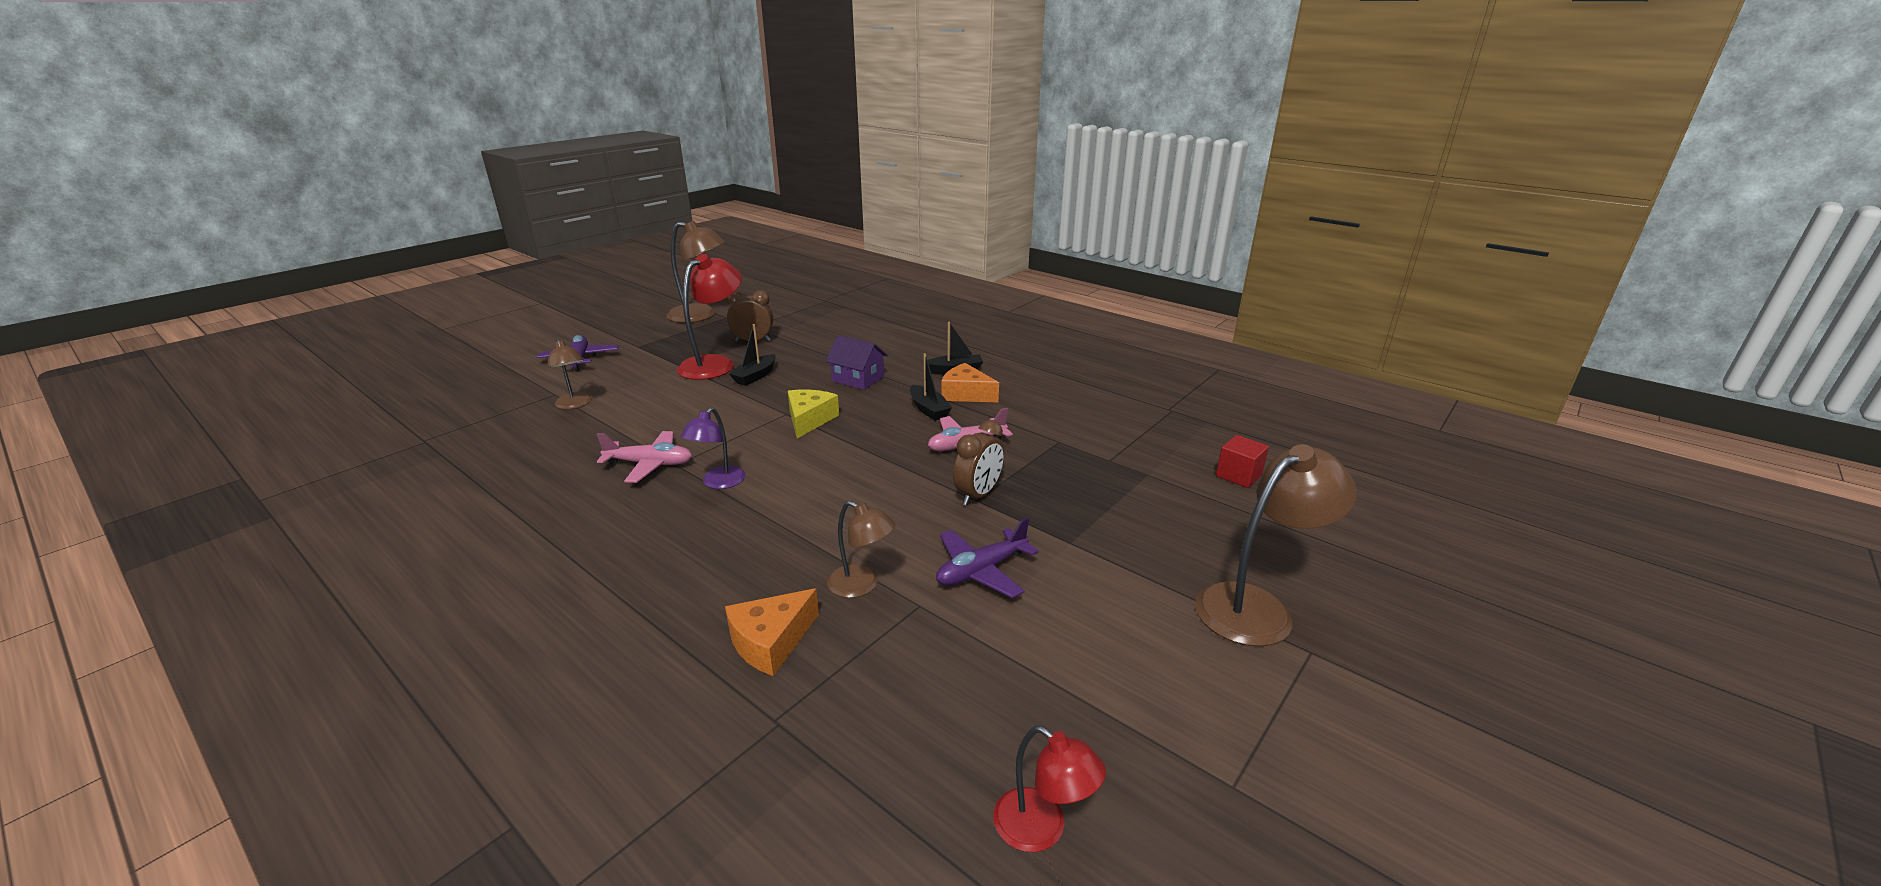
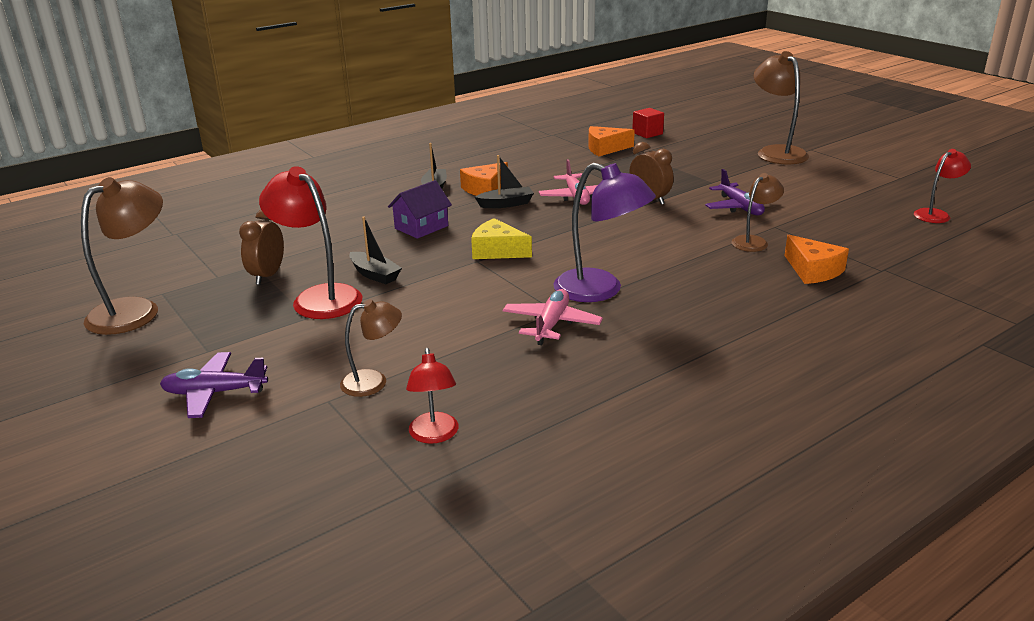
camera: 75 degrees left, 0 degrees up
(488, 437) = (434, 435): none -> red lamp
(718, 483) = (600, 290): purple lamp -> purple lamp, size x1.73
(1146, 449) = (605, 148): none -> orange cheese

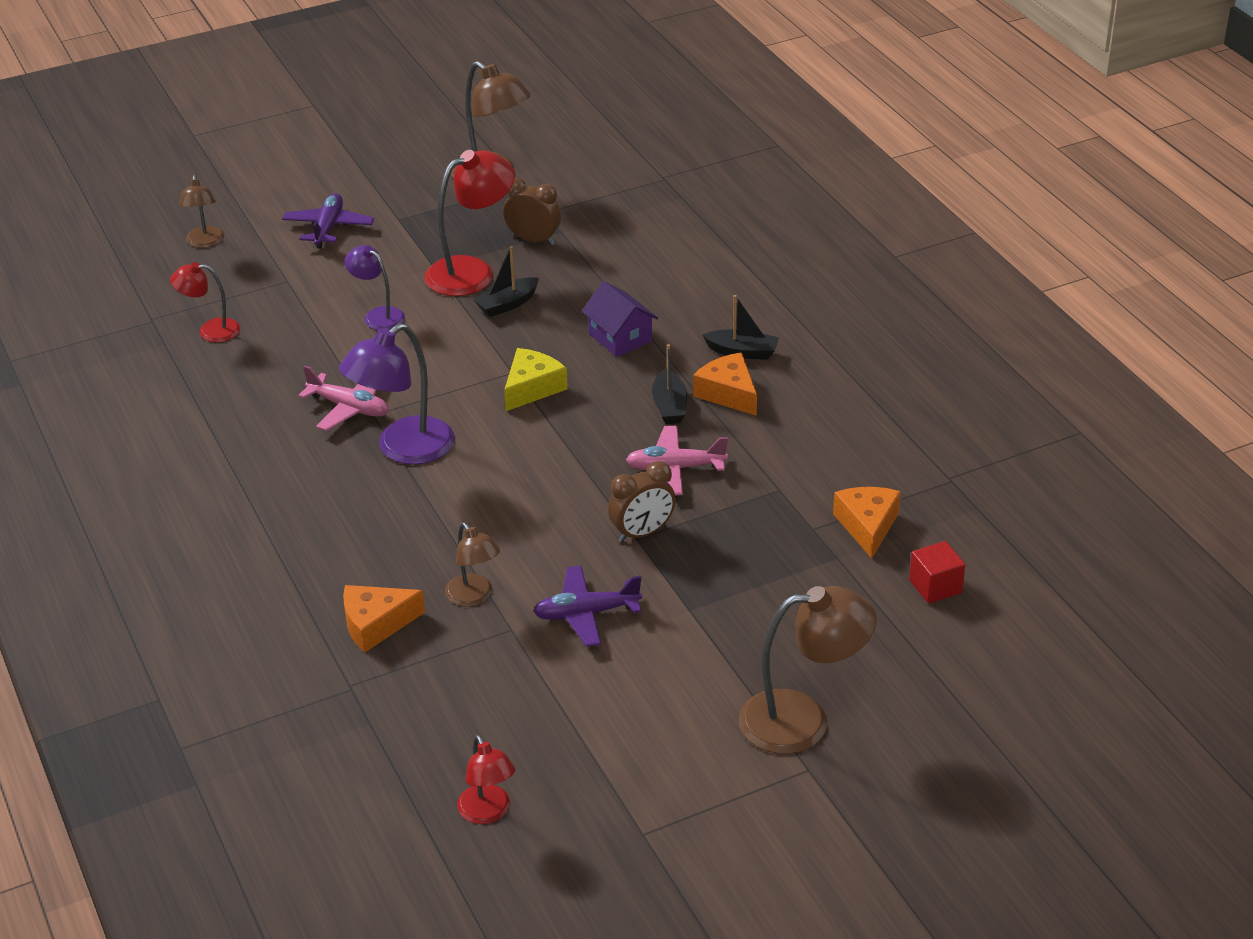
camera: 100 degrees right, 10 degrees up
(374, 381) = (303, 303): brown lamp -> brown lamp (205, 242)
(396, 334) = (378, 315): none -> purple lamp

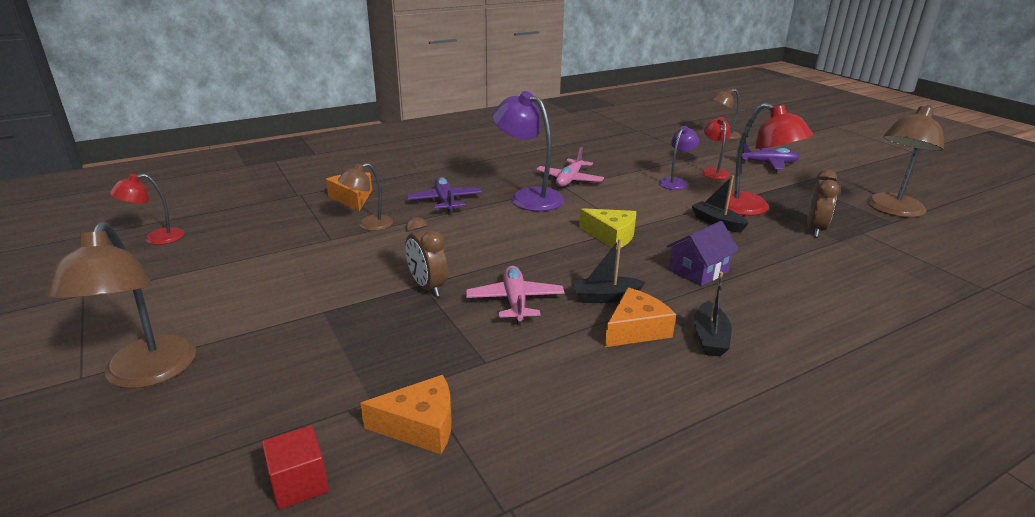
camera: 85 degrees right, 10 degrees down
(210, 331) = (634, 142): red lamp -> red lamp (713, 172)
(586, 614) = (336, 266): purple plane -> purple plane (445, 201)

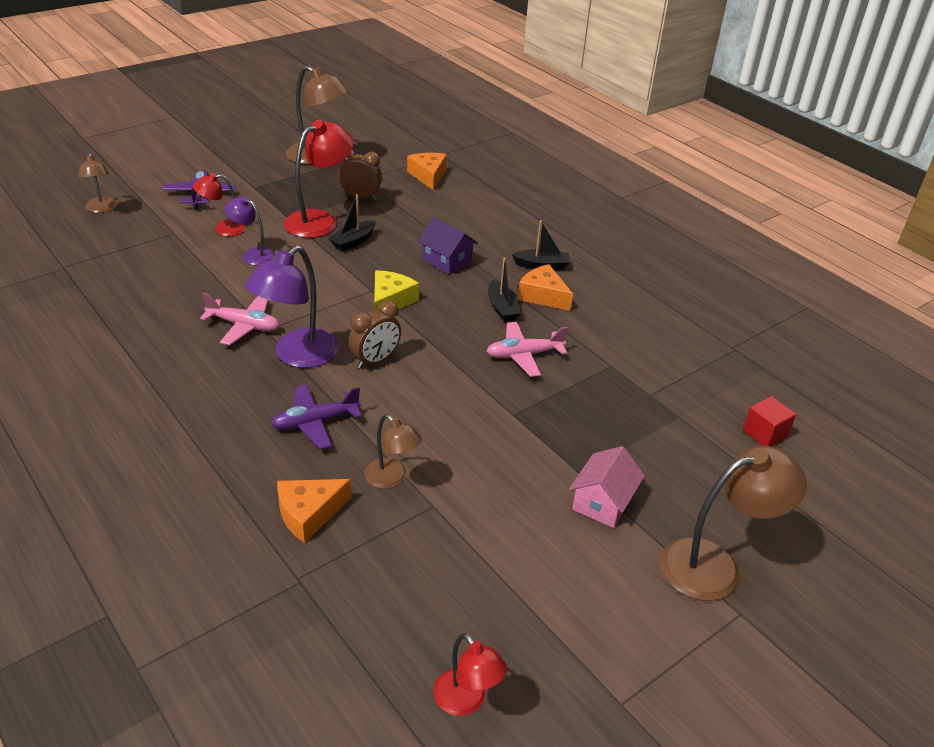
camera: 100 degrees left, 10 degrees up
(277, 318) = (603, 502): none -> pink house
(420, 426) = (690, 389): orange cheese -> orange cheese (428, 176)
(427, 287) = (516, 410): brown clock -> brown clock (375, 360)

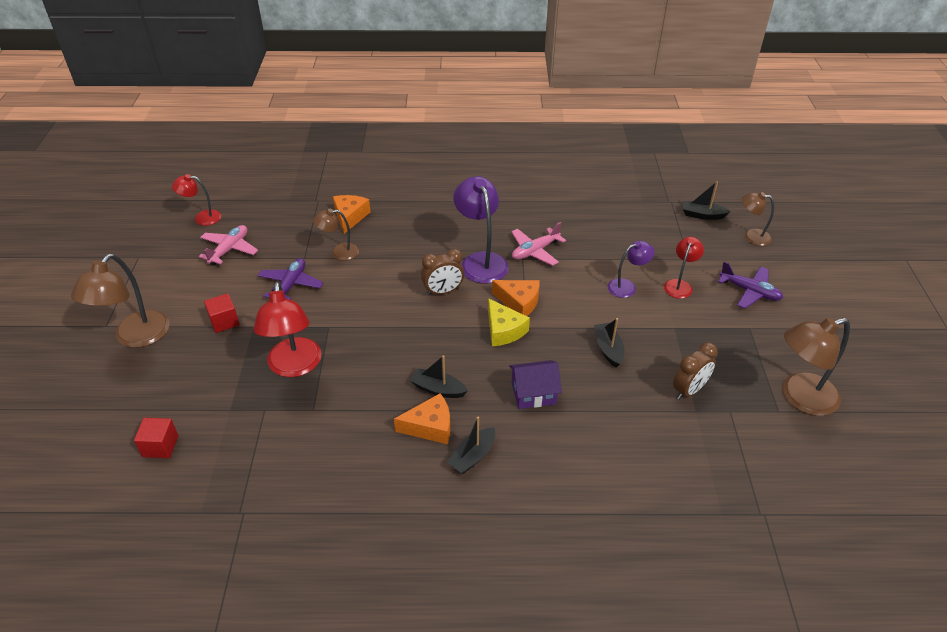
camera: 130 degrees right, 5 degrees up
(79, 242) = (702, 215): none -> black boat
(315, 422) = (412, 244): purple plane -> purple plane (291, 285)
(319, 220) = (659, 344): red lamp -> red lamp (294, 366)
(375, 360) = (443, 291): brown clock -> brown clock turned 105 degrees counterclockwise
(428, 176) = (709, 469): orange cheese -> orange cheese (519, 302)
(524, 355) = (374, 367): pink plane -> pink plane (229, 249)
(603, 502) = (224, 321): pink house -> red cube

